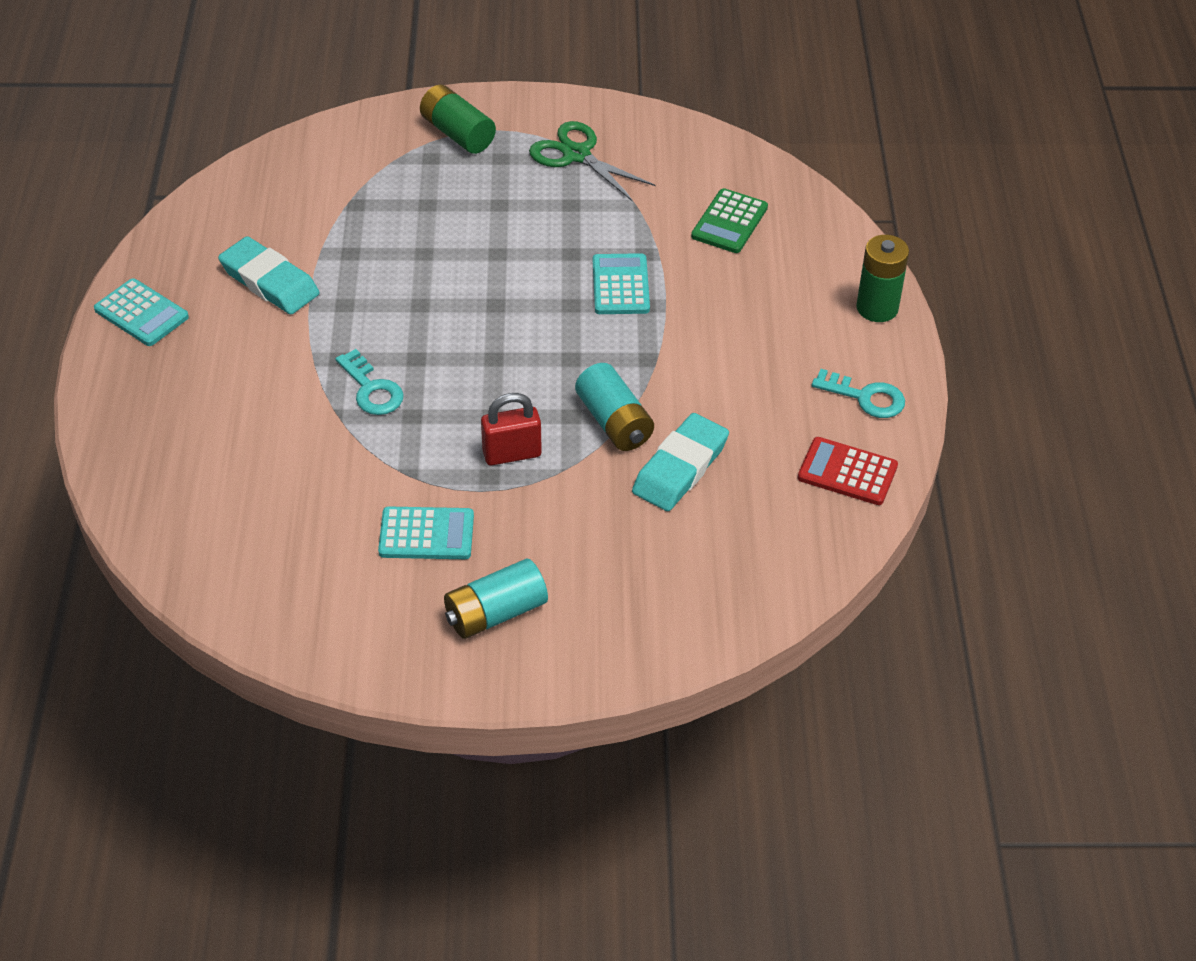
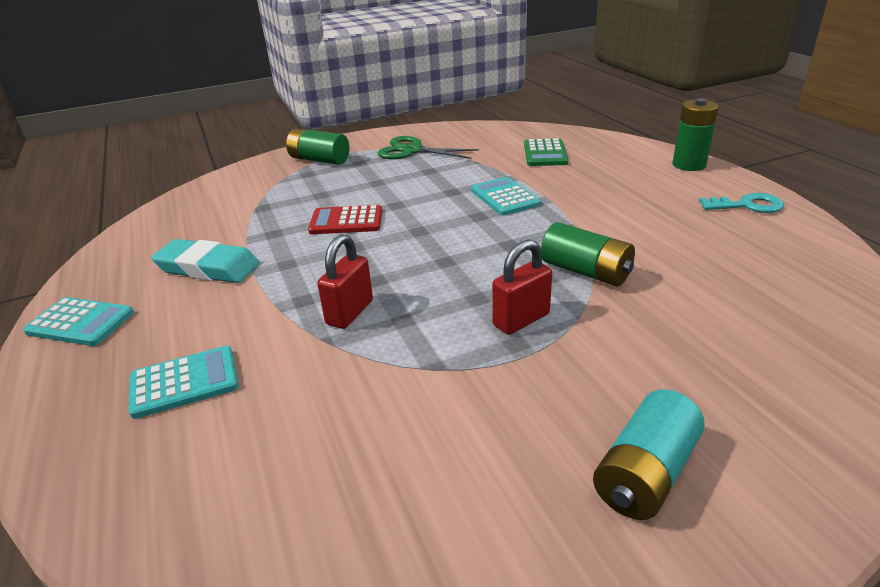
camera: 20 degrees left, 15 degrees down
(372, 389) = (349, 312): turquoise key -> red padlock
(426, 534) = (497, 417): turquoise calculator -> turquoise calculator (184, 382)
(614, 422) = (586, 271): turquoise battery -> green battery
(680, 468) = (674, 284): turquoise eraser -> none
(847, 472) = (800, 248): red calculator -> red calculator (346, 221)

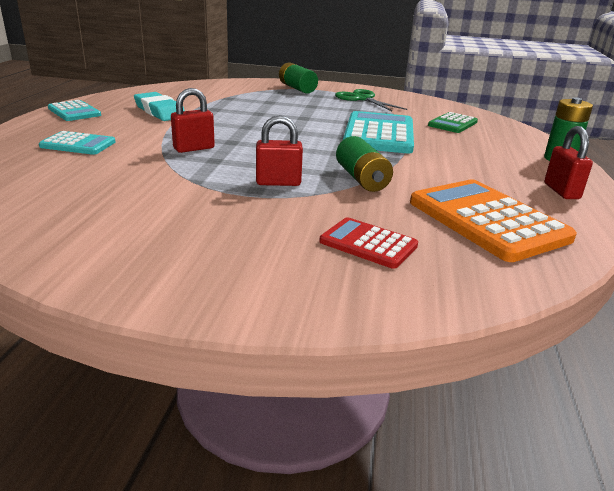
camera: 30 degrees right, 5 degrees down
(346, 221) = (262, 116): red calculator -> red calculator (368, 244)
(504, 197) = (379, 134): turquoise calculator -> turquoise calculator, size x1.82
(645, 473) = (221, 259): turquoise battery -> none
(747, 205) = (561, 191): turquoise key -> red padlock
(755, 273) = (487, 220): none -> orange calculator

